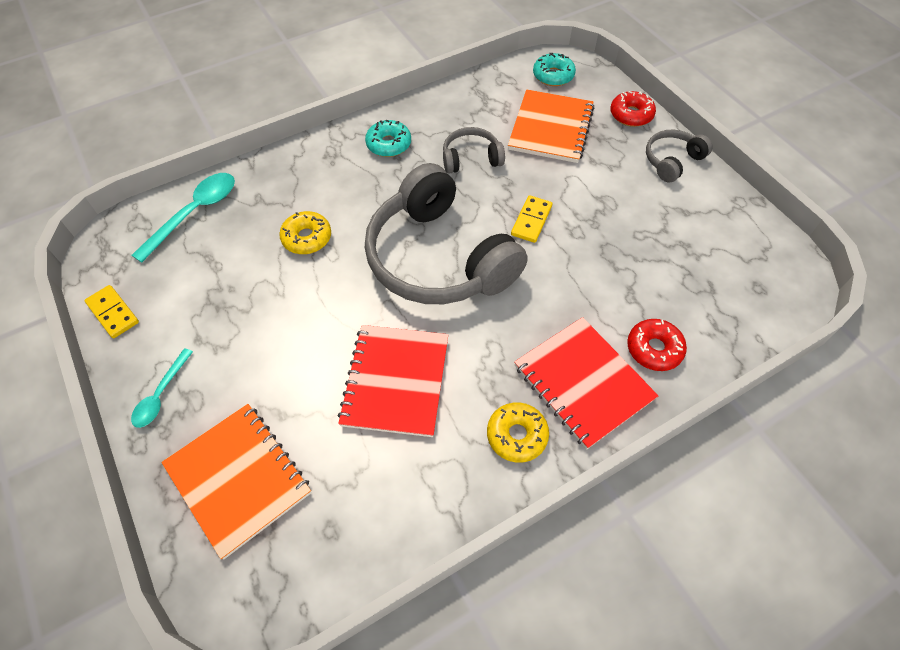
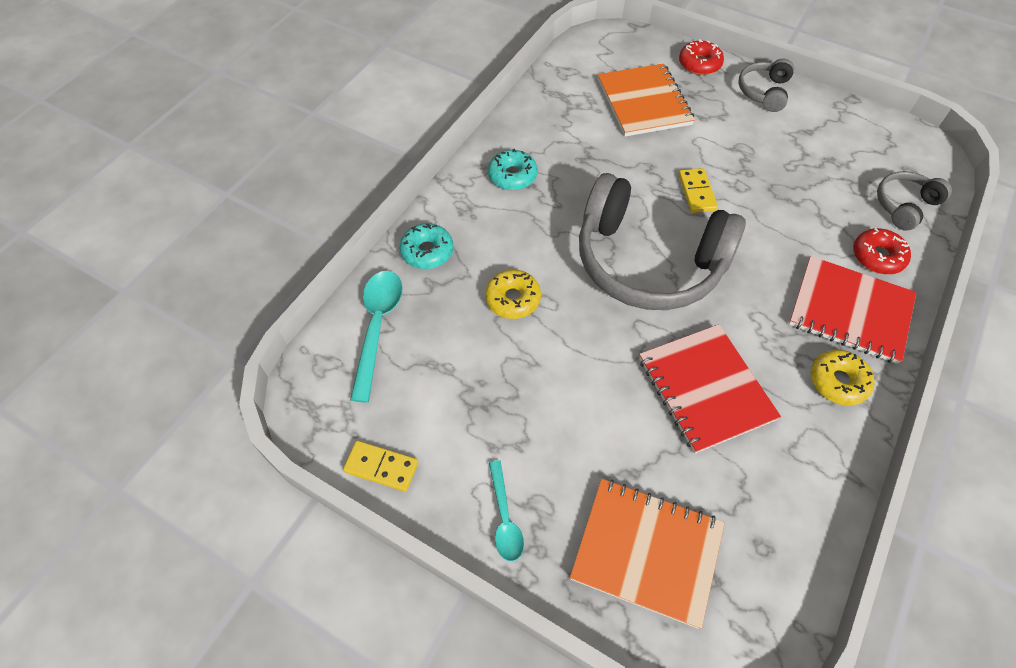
camera: 30 degrees left, 0 degrees up
(471, 158) = (599, 158): grey headphones -> grey headphones (905, 206)
(553, 76) = (606, 53): turquoise donut -> turquoise donut (427, 251)

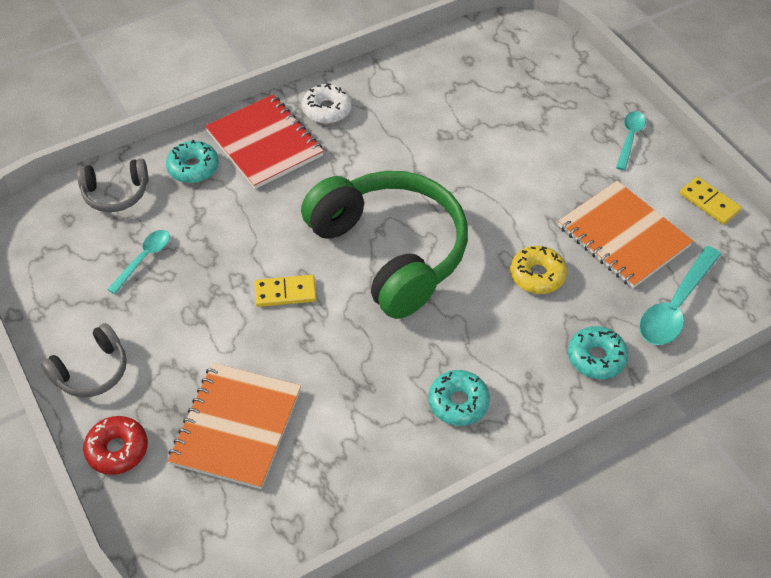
camera: 150 degrees left, 5 degrees down
(647, 551) = (544, 86): orange notebook -> orange notebook (623, 236)
(648, 261) = (390, 252): grey headphones -> green headphones
(696, 192) = (285, 293): yellow domino -> yellow domino turned 60 degrees clockwise
(705, 389) = (428, 146): red notebook -> none
(820, 169) = (144, 259): none -> turquoise spoon
(838, 381) = (327, 110): yellow donut -> white donut
(877, 256) = (193, 168): red donut -> turquoise donut

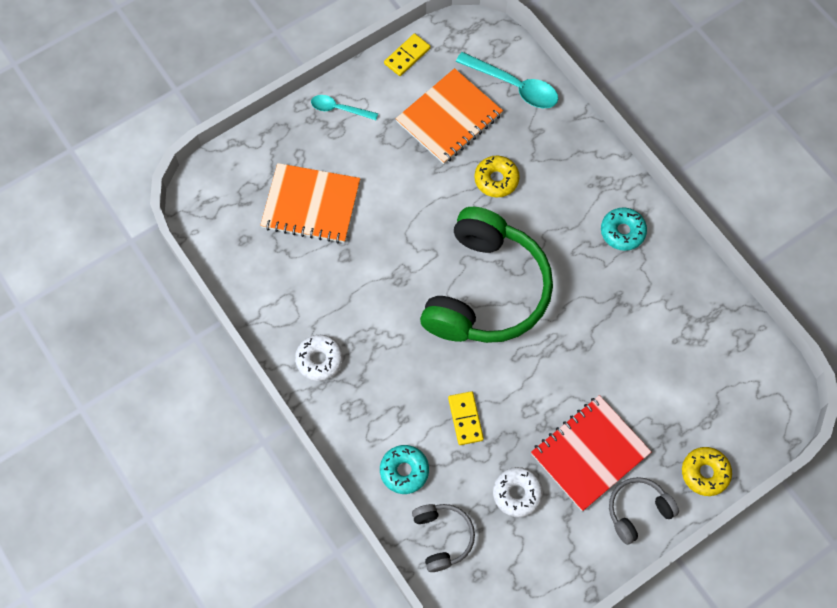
camera: 95 degrees left, 15 degrees up
(91, 371) = (638, 511): grey headphones -> grey headphones turned 75 degrees counterclockwise
(117, 450) = (705, 473): red donut -> yellow donut
(144, 259) = (517, 493): turquoise spoon -> white donut
(236, 427) = (669, 387): orange notebook -> orange notebook (311, 205)
(264, 143) = (368, 410): red notebook -> red notebook (590, 453)
(285, 293) = (538, 368): yellow domino -> yellow domino (465, 419)
(390, 252) = (485, 290): green headphones -> green headphones turned 150 degrees clockwise
(596, 358) = (568, 140): turquoise donut -> none

